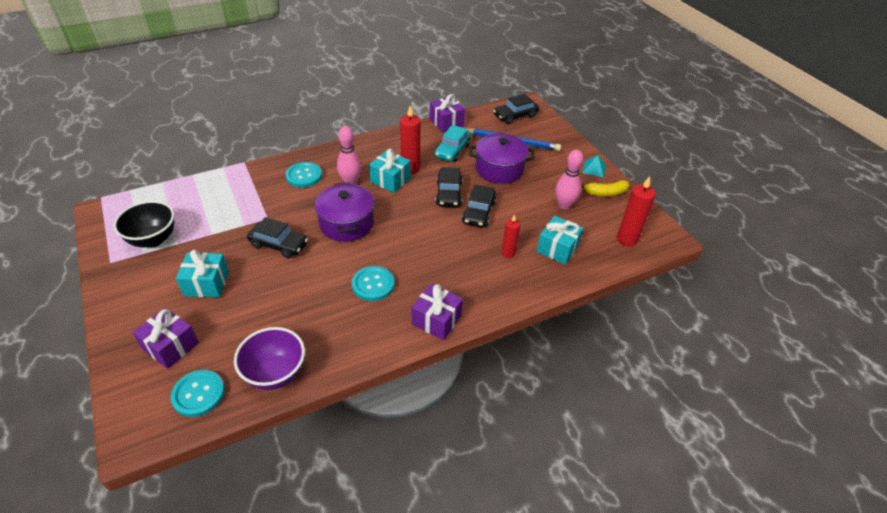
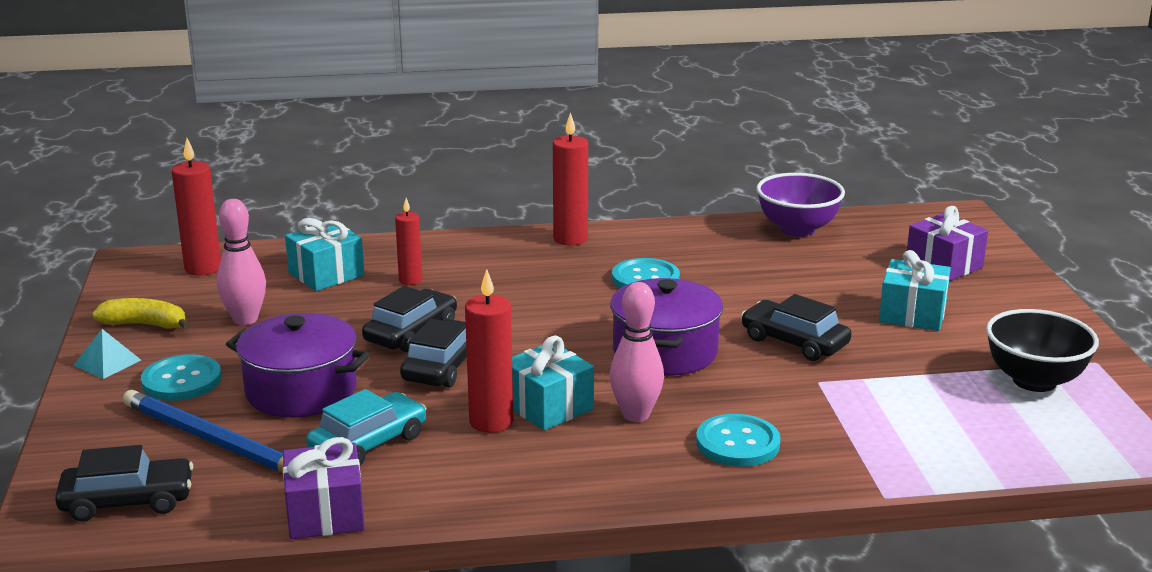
camera: 160 degrees left, 20 degrees down
(198, 394) = (892, 229): turquoise button -> turquoise button (181, 380)
(436, 320) = (570, 239): purple gift -> red candle

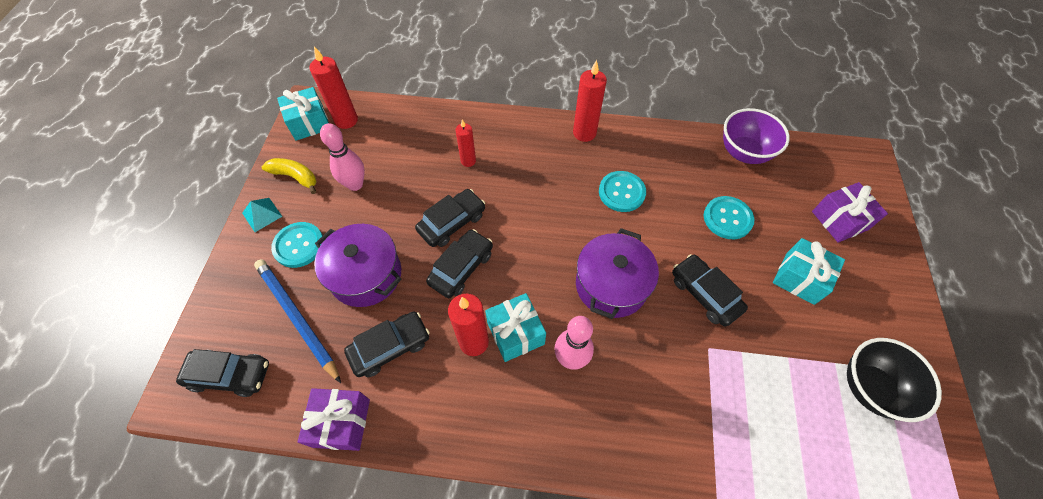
camera: 15 degrees right, 35 degrees up
(326, 274) = (418, 143): turquoise gift -> turquoise gift (309, 123)
(368, 443) = (390, 347): turquoise car -> black car
(737, 443) = (631, 412): turquoise button -> turquoise button (727, 218)

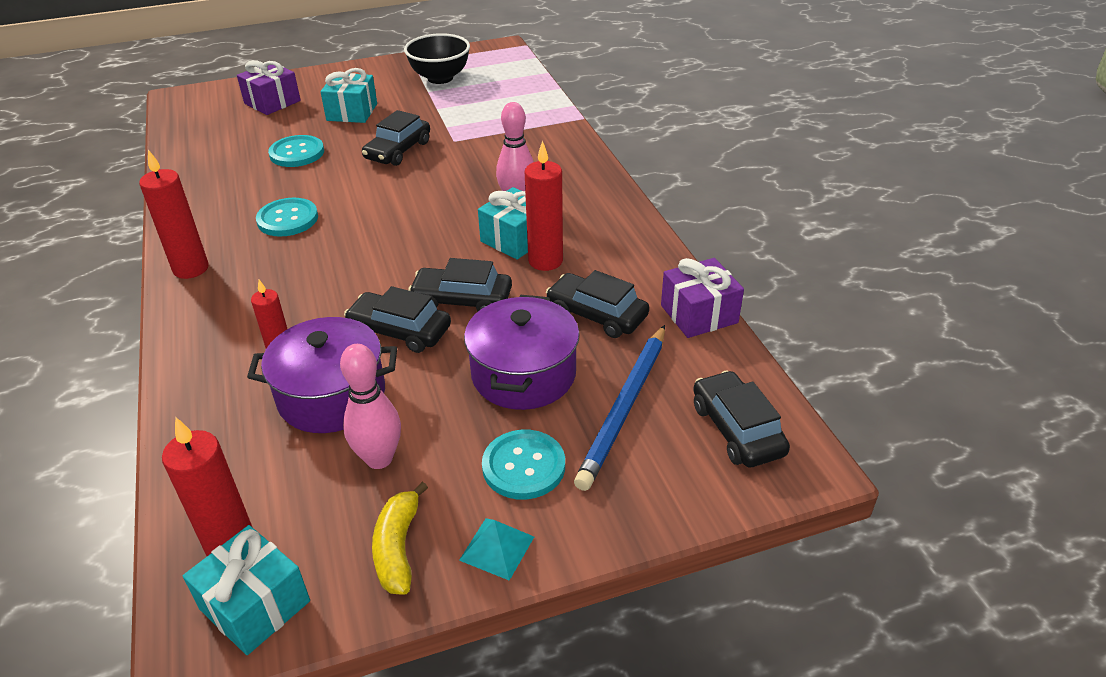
camera: 115 degrees left, 20 degrees down
(611, 285) = (420, 199): purple pot -> purple pot (332, 396)
(743, 153) = (194, 158): purple bowl -> none

